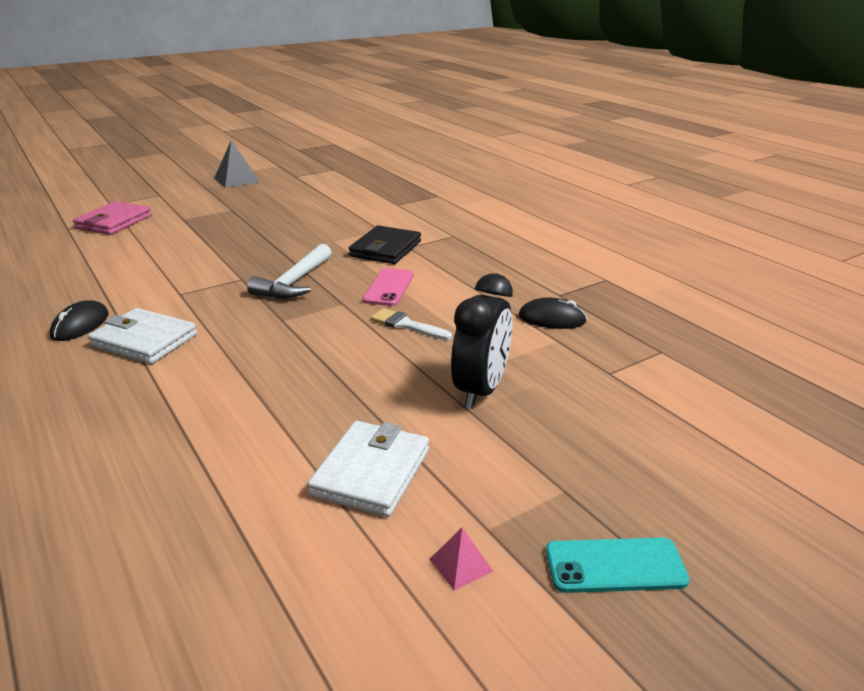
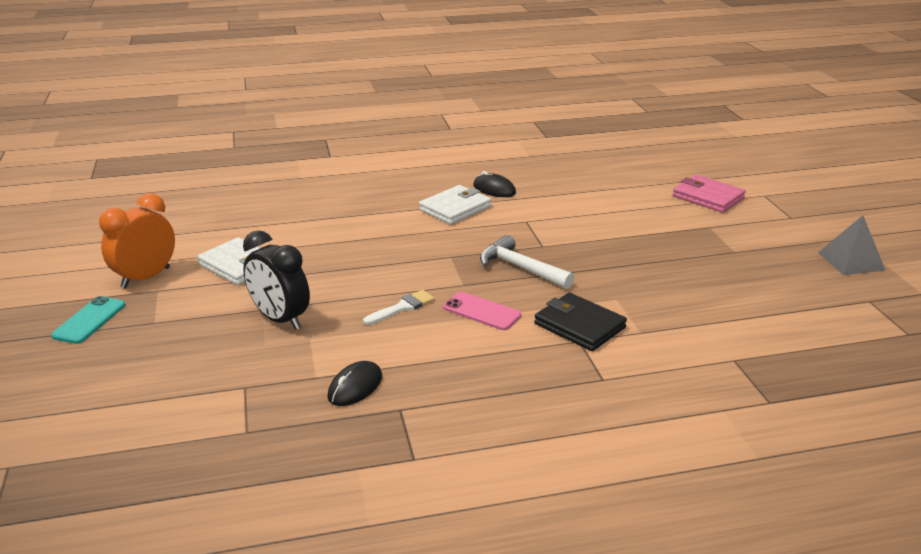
camera: 110 degrees right, 0 degrees up
(461, 565) = (145, 278): pink pyramid -> orange clock

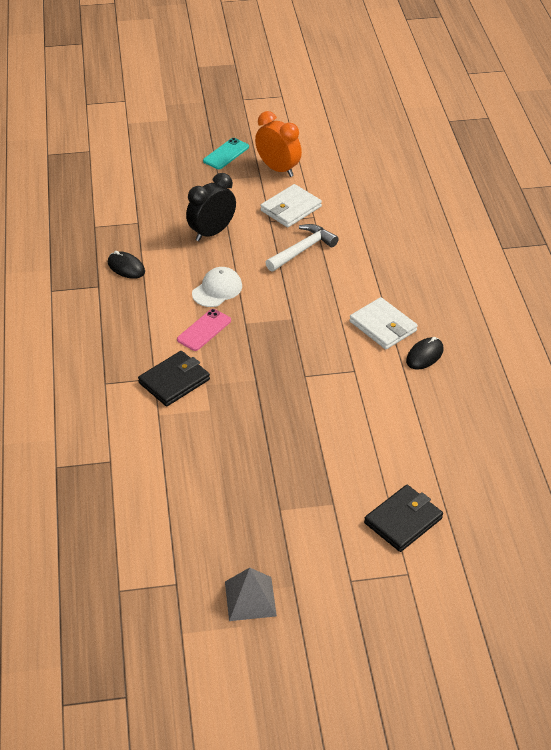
camera: 95 degrees right, 15 degrees up
(89, 320) = (226, 154): turquoise phone -> turquoise phone turned 75 degrees counterclockwise
(402, 307) = (217, 290): white brush -> white cap
(521, 268) = (267, 358): white hammer -> white hammer (302, 250)
(708, 197) = (403, 521): pink wallet -> black wallet

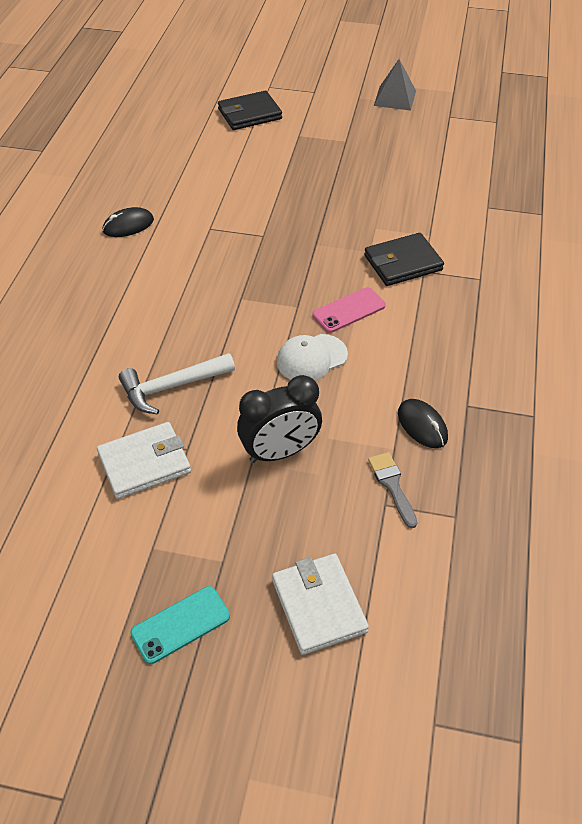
camera: 160 degrees left, 5 degrees up
(136, 232) = (392, 485): none -> grey brush
(278, 169) = (113, 555): orange clock -> none
(383, 326) = (147, 264): white wallet -> white wallet (319, 605)

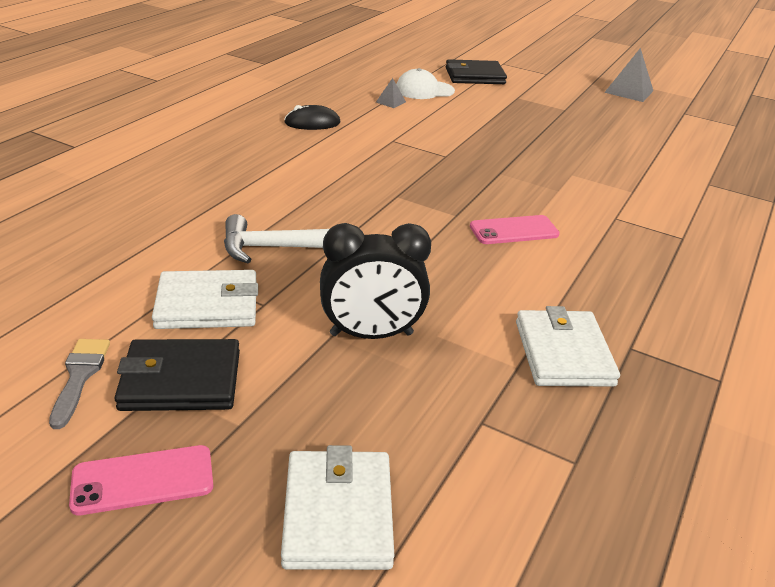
camera: 15 degrees right, 15 degrees down
(180, 624) = (143, 480): turquoise phone -> pink phone
(186, 175) = (390, 102): none -> grey pyramid
(311, 358) = (451, 260): white cap -> white cap (424, 90)
(392, 485) = (499, 404): grey brush -> grey brush (80, 376)
(403, 263) = (593, 206): black wallet -> black wallet (181, 380)
(422, 425) = (563, 353): black mouse -> white wallet

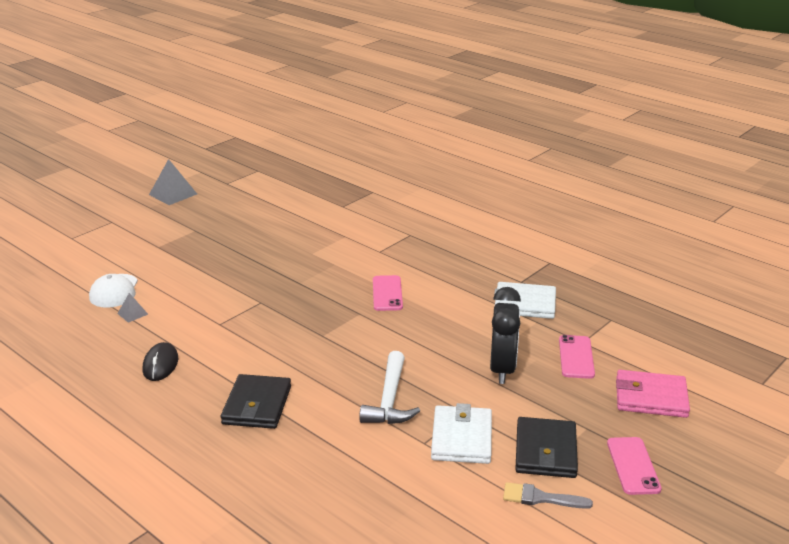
camera: 75 degrees left, 5 degrees down
(338, 514) = (651, 397): white wallet -> pink wallet
(432, 414) = (576, 357): none -> pink phone
(474, 76) = (95, 258): black wallet -> black wallet (257, 405)

